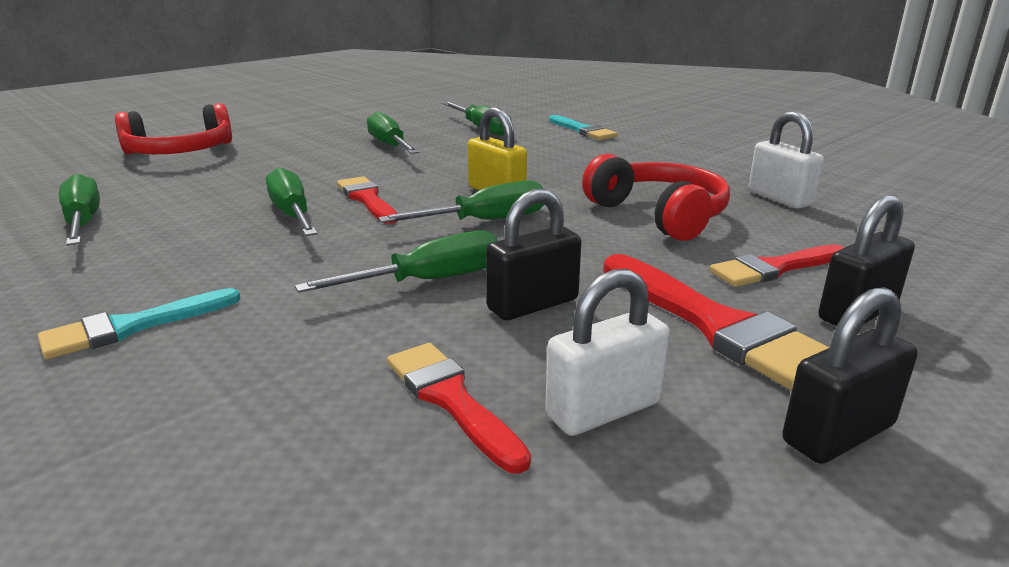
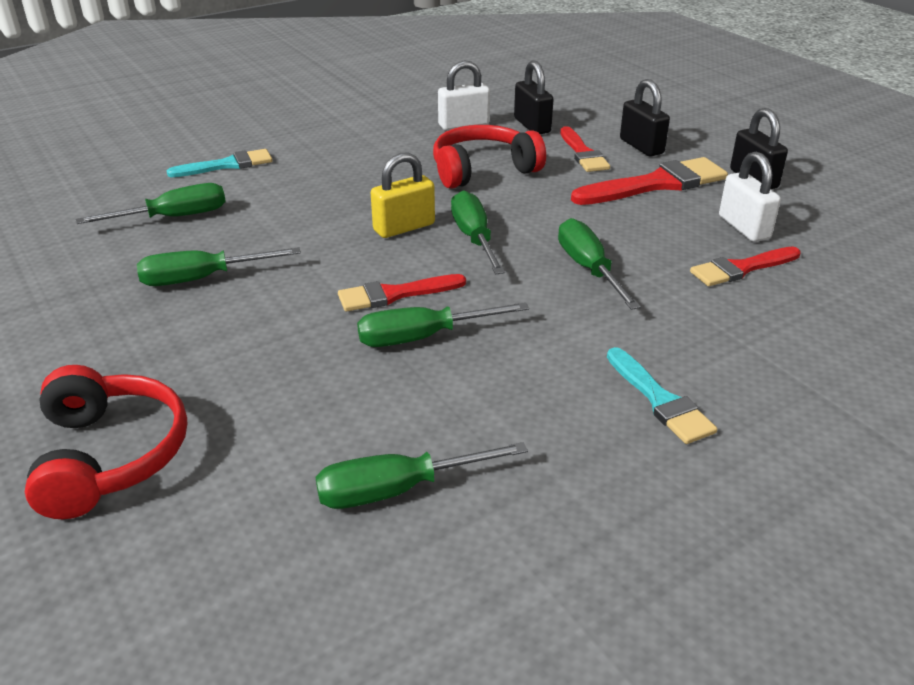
camera: 80 degrees left, 10 degrees up
(533, 304) = (628, 234): black padlock -> black padlock (532, 125)

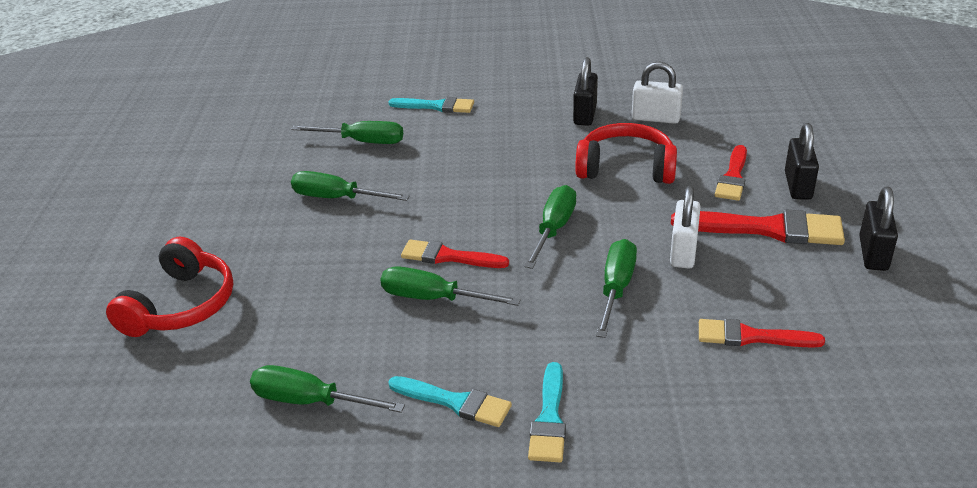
camera: 35 degrees right, 0 degrees up
(404, 227) = (510, 202): yellow padlock -> none
(532, 125) = (716, 135): black padlock -> black padlock (585, 115)
(555, 424) = (455, 402): none -> turquoise brush
(744, 227) = (801, 299): white padlock -> white padlock (683, 252)

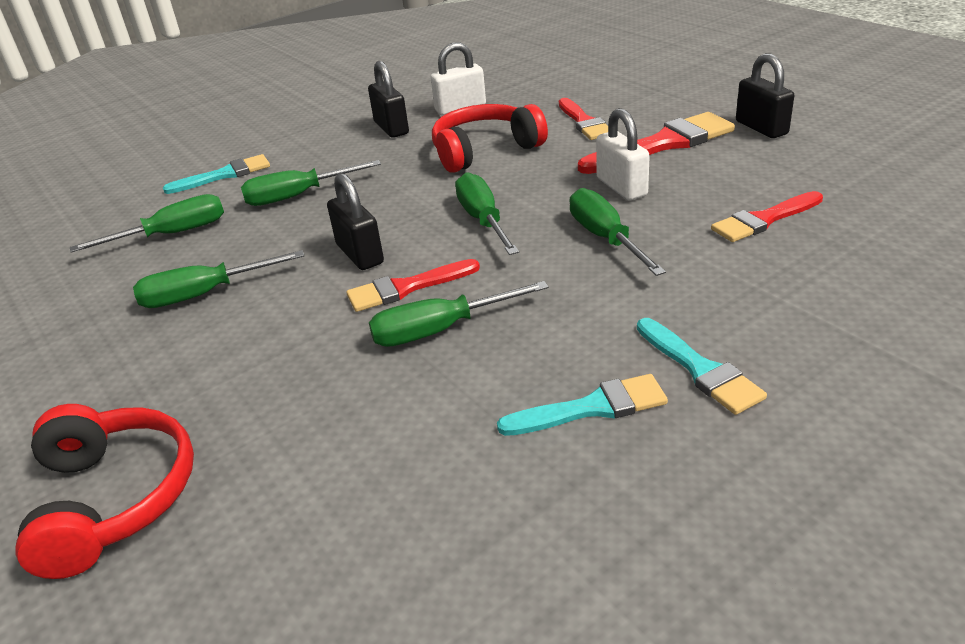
camera: 35 degrees left, 0 degrees up
(310, 401) = (428, 502): green screwdriver -> green screwdriver (297, 196)
(798, 186) = (642, 109): black padlock -> black padlock (360, 254)

